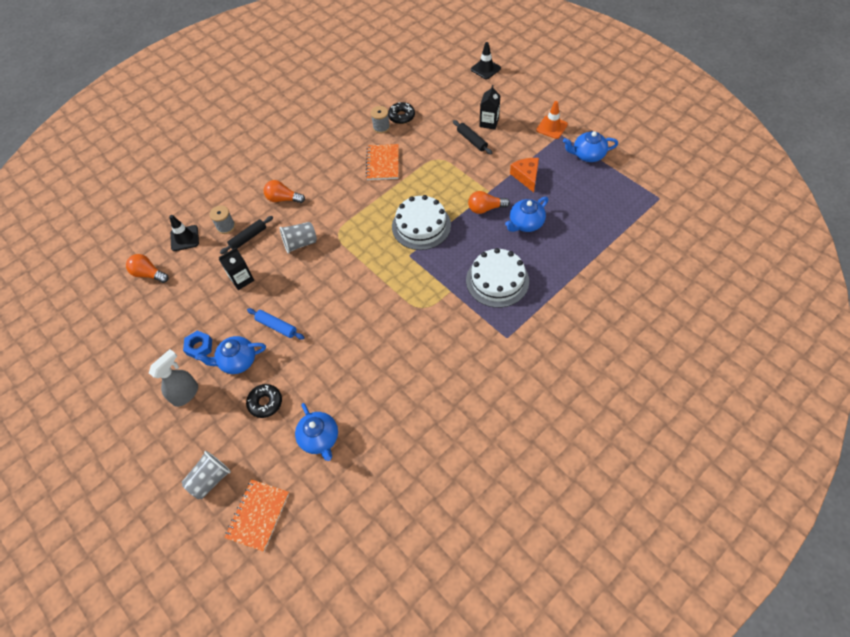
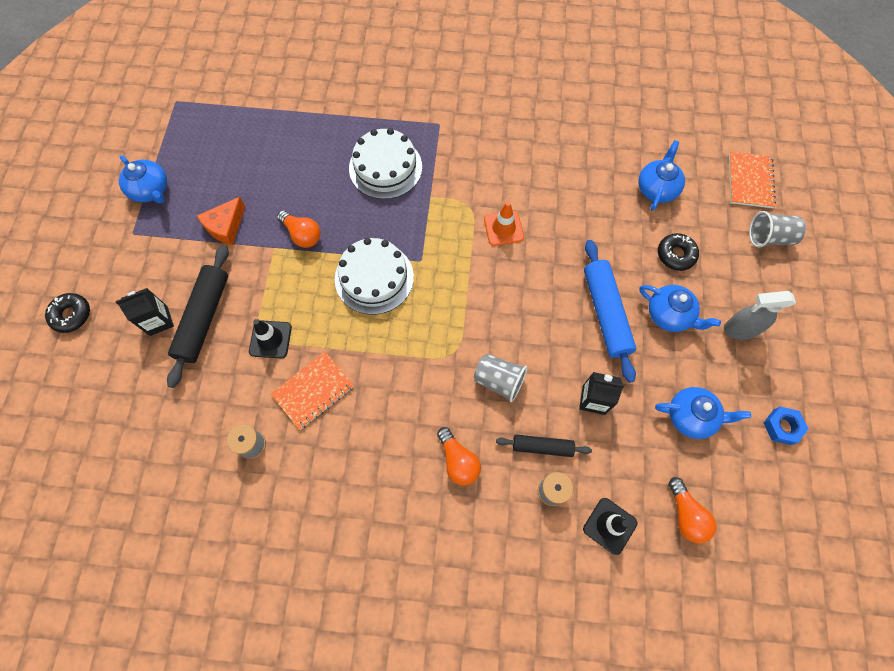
camera: 135 degrees left, 10 degrees up
(199, 347) = (694, 364): blue nut -> blue nut (782, 427)
(258, 515) = (749, 181): orange notebook -> orange notebook turned 60 degrees counterclockwise
(276, 326) = (605, 313): blue rolling pin -> blue rolling pin, size x1.75
(401, 116) = (214, 435): black donut -> black donut (71, 315)
(472, 140) = (204, 318): black rolling pin -> black rolling pin, size x1.75
(485, 69) = (47, 397): black traffic cone -> black traffic cone (270, 339)
(525, 223) = (295, 187): blue teapot -> blue teapot (691, 416)
(551, 127) = (124, 249): orange traffic cone -> orange traffic cone (503, 228)

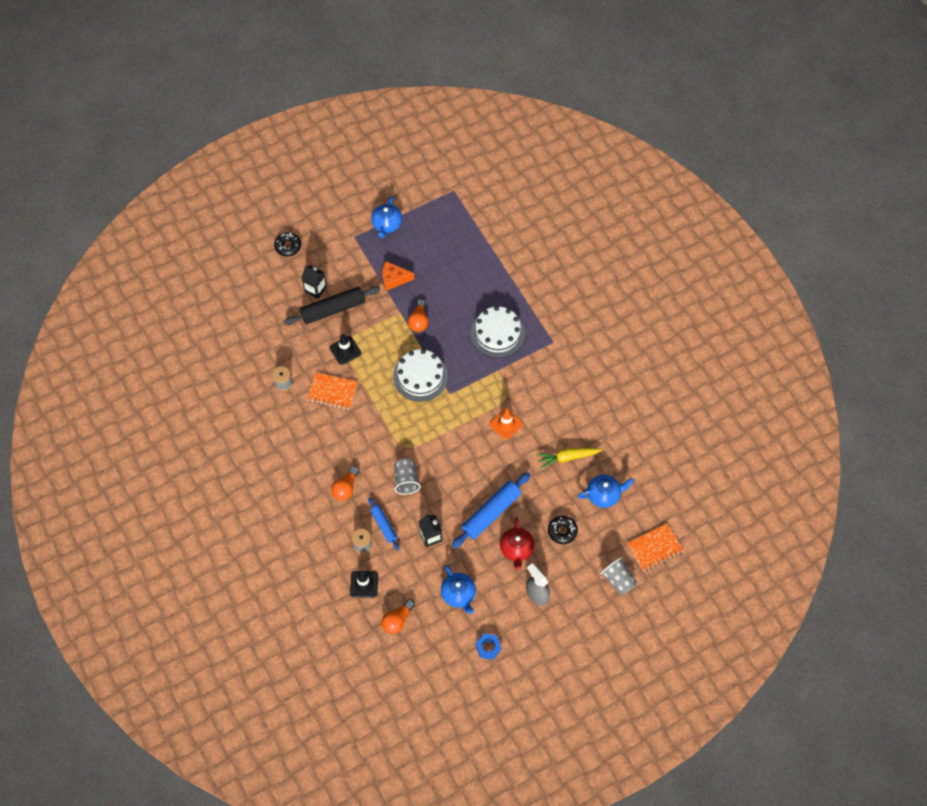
camera: 55 degrees right, 5 degrees down
(542, 446) = (384, 525): black rolling pin -> blue rolling pin
(588, 195) = (567, 457): none -> yellow carrot
(669, 315) = (516, 549): blue teapot -> red teapot

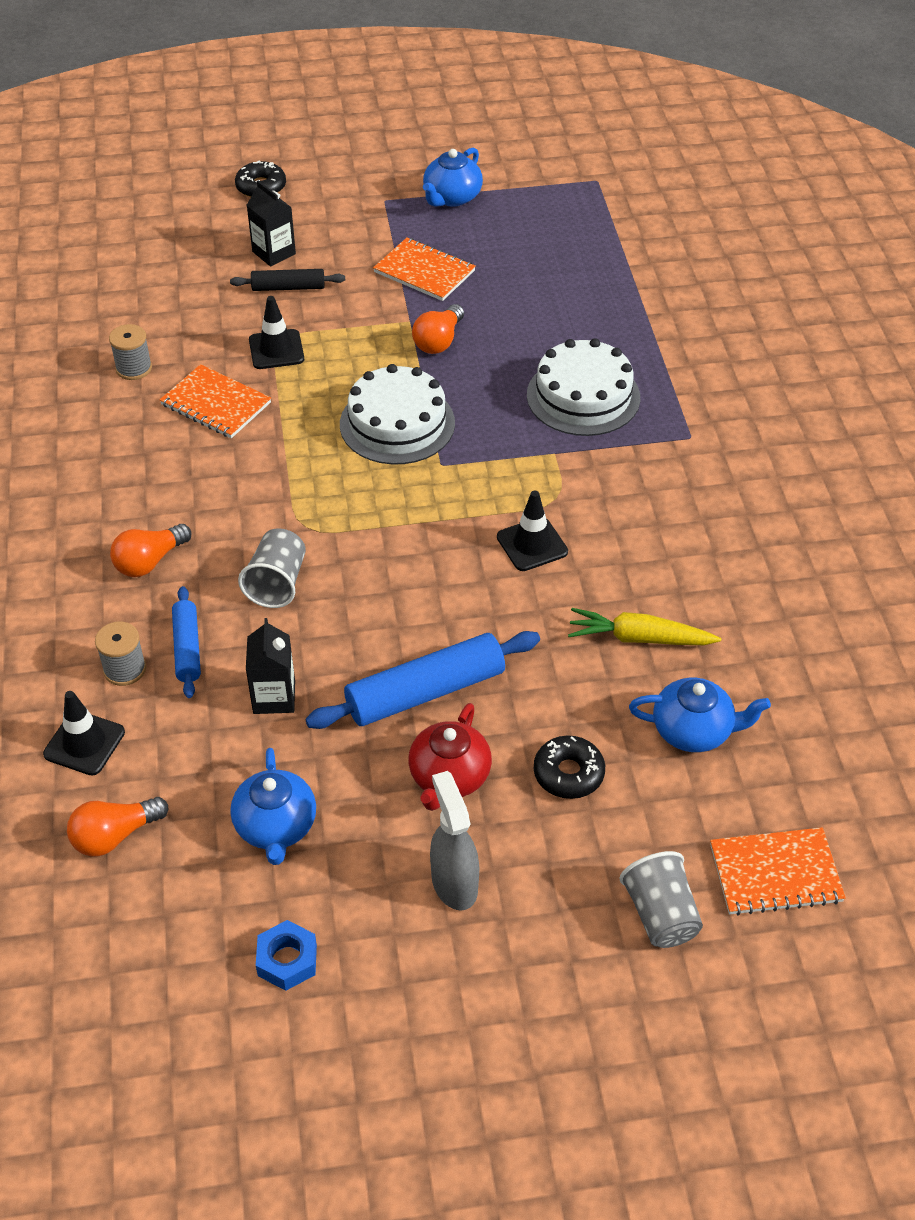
camera: 20 degrees right, 15 degrees down
(333, 310) = (288, 288): black rolling pin -> black rolling pin, size x0.57
(394, 279) = (424, 272): orange cheese -> orange notebook
(506, 424) = (532, 544): orange traffic cone -> black traffic cone

